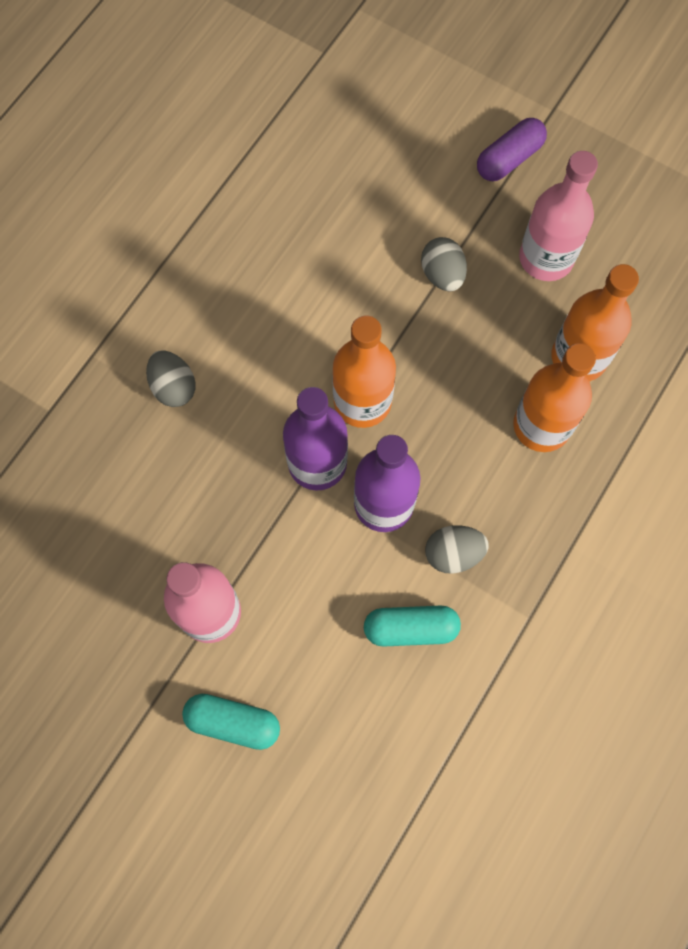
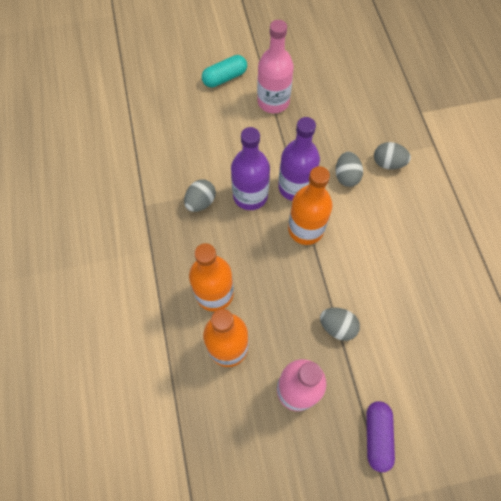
camera: 135 degrees right, 5 degrees down
(242, 418) = (346, 176): none -> grey egg
(410, 628) = (190, 160): turquoise capsule -> none

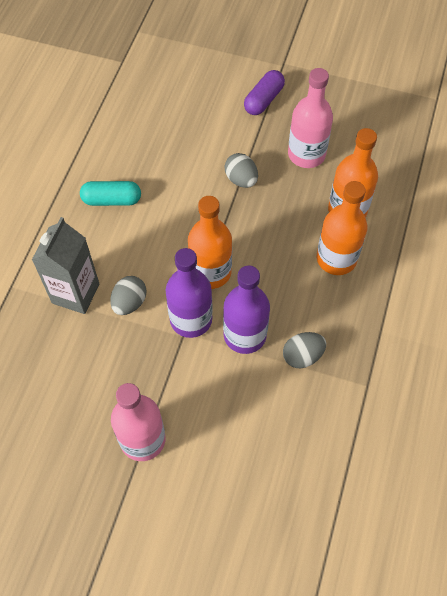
camera: 150 degrees left, 5 degrees down
(225, 78) = (180, 512): turquoise capsule -> turquoise capsule (112, 200)
(388, 163) = (75, 293): grey egg -> grey carton

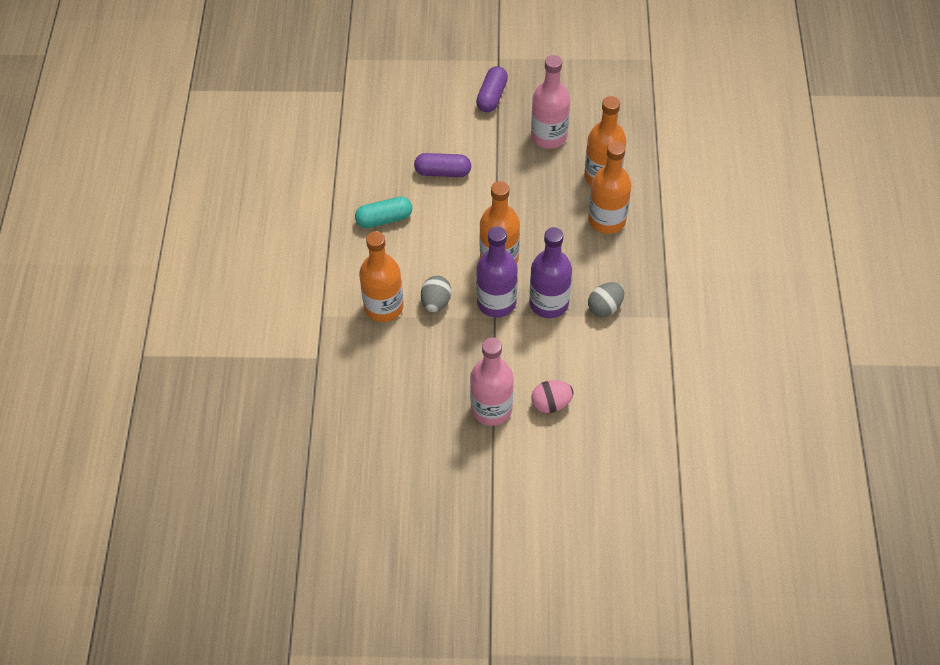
camera: 15 degrees left, 5 degrees down
(75, 293) = (384, 307): grey carton -> orange bottle
(187, 165) = (443, 172): none -> purple capsule
(207, 452) = (551, 404): none -> pink egg
(241, 179) = (497, 172): grey egg -> none

